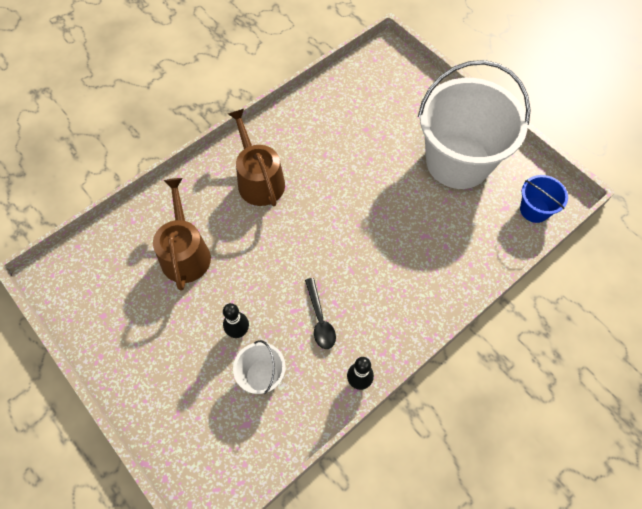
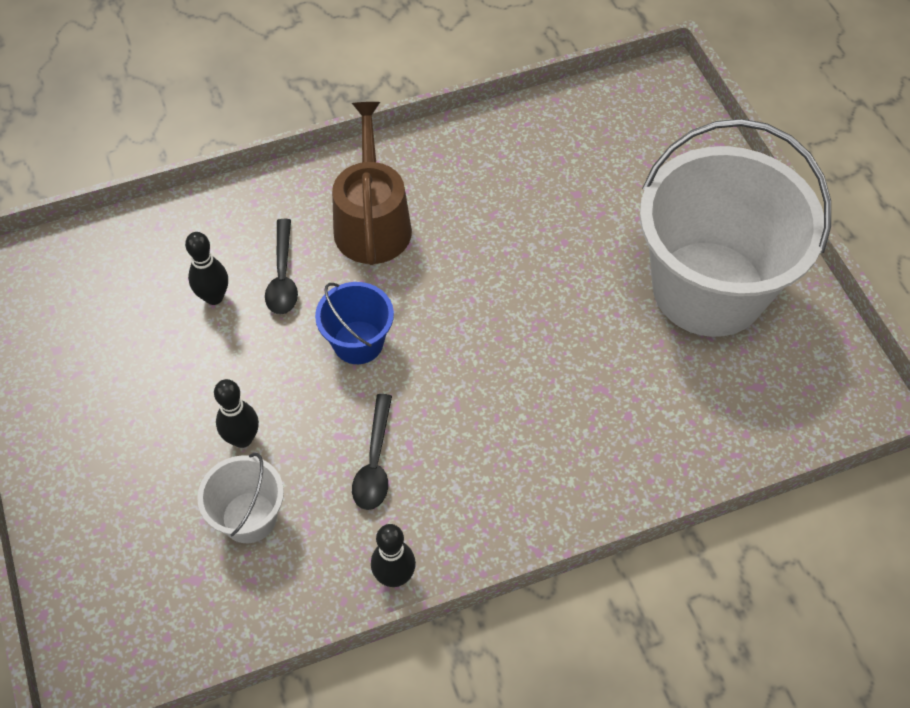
camera: 20 degrees right, 5 degrees down
(185, 253) = (214, 297): brown watering can -> black bowling pin
(221, 228) = (283, 277): none -> black spoon
(534, 210) = (807, 405): blue bucket -> blue bucket (358, 342)

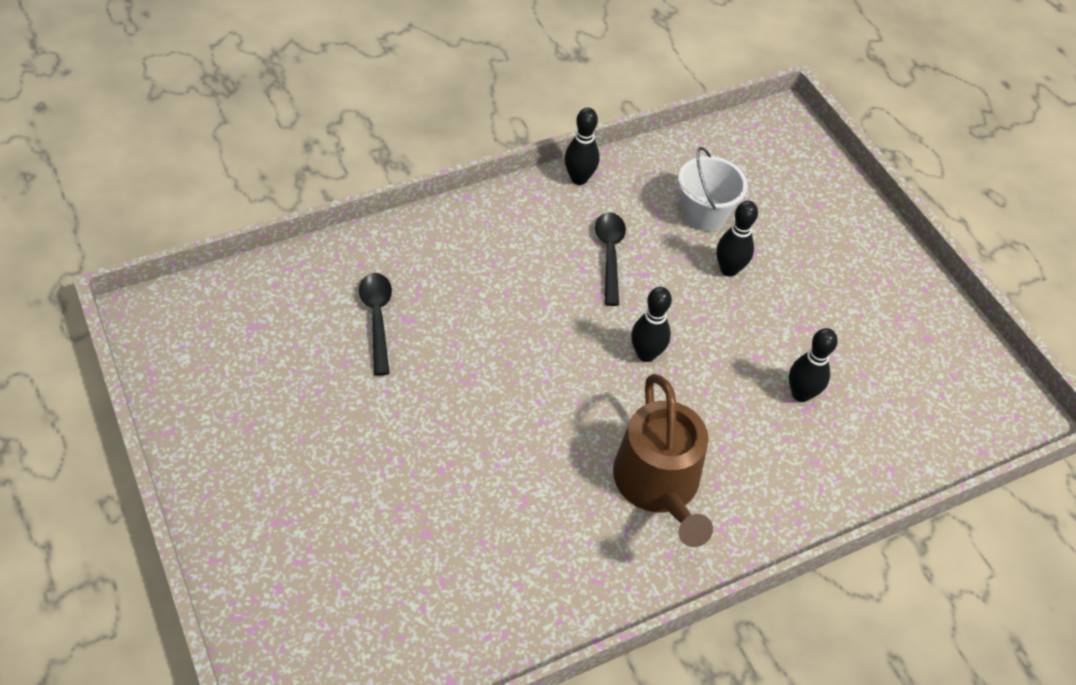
camera: 170 degrees right, 5 degrees down
(283, 277) = (738, 417): black spoon -> black spoon (377, 318)
(358, 342) = (646, 354): blue bucket -> black bowling pin
(708, 289) = (286, 422): white bucket -> none

